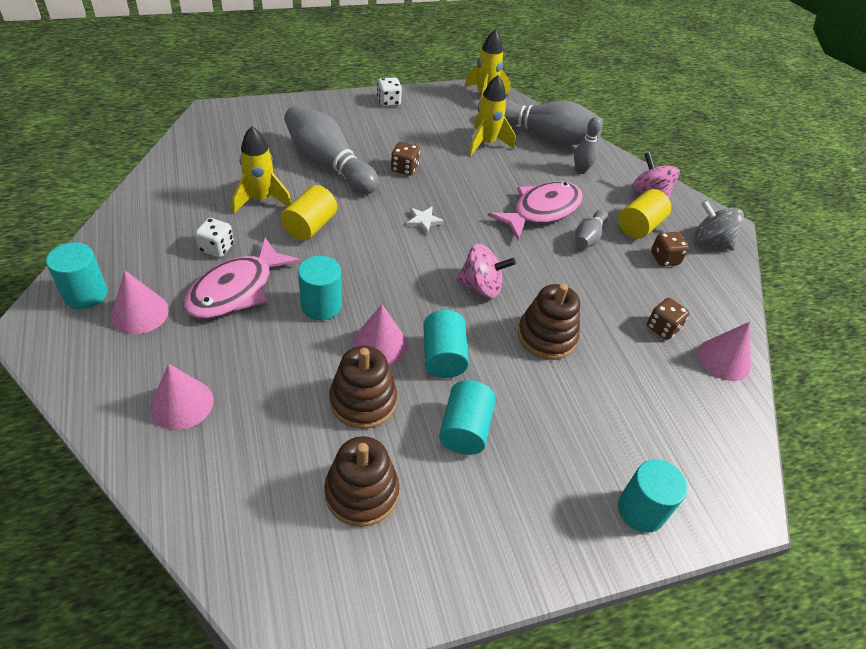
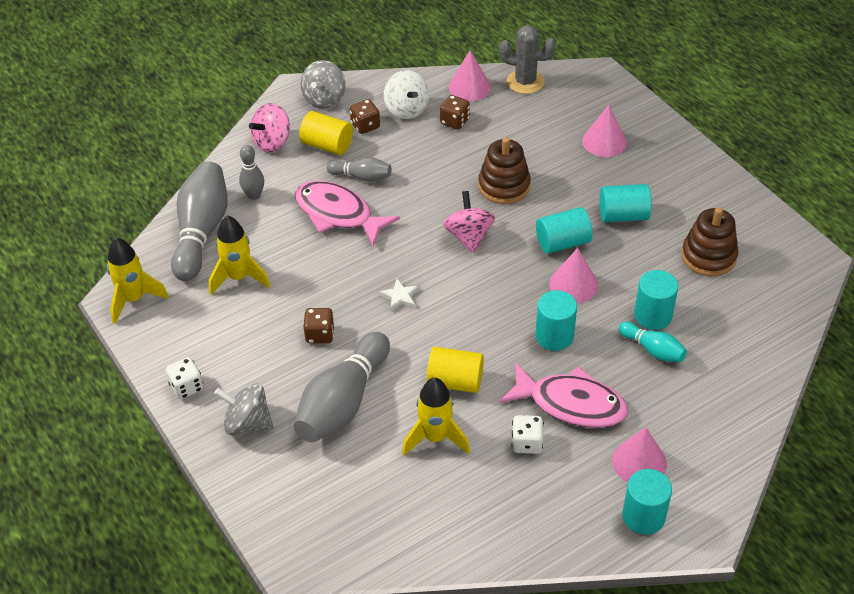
camera: 100 degrees left, 0 degrees up
(182, 404) = (707, 386): pink cone -> pink cone (604, 142)
(258, 376) = (652, 349): none -> turquoise bowling pin
(339, 119) = (247, 423): none -> grey spinning top
(363, 401) = (634, 278): brown stacking toy -> none
(641, 510) = (631, 120): turquoise cylinder -> turquoise cylinder (653, 315)
(688, 295) = (406, 109): none -> white spinning top
(731, 417) = (525, 82): none -> grey cactus

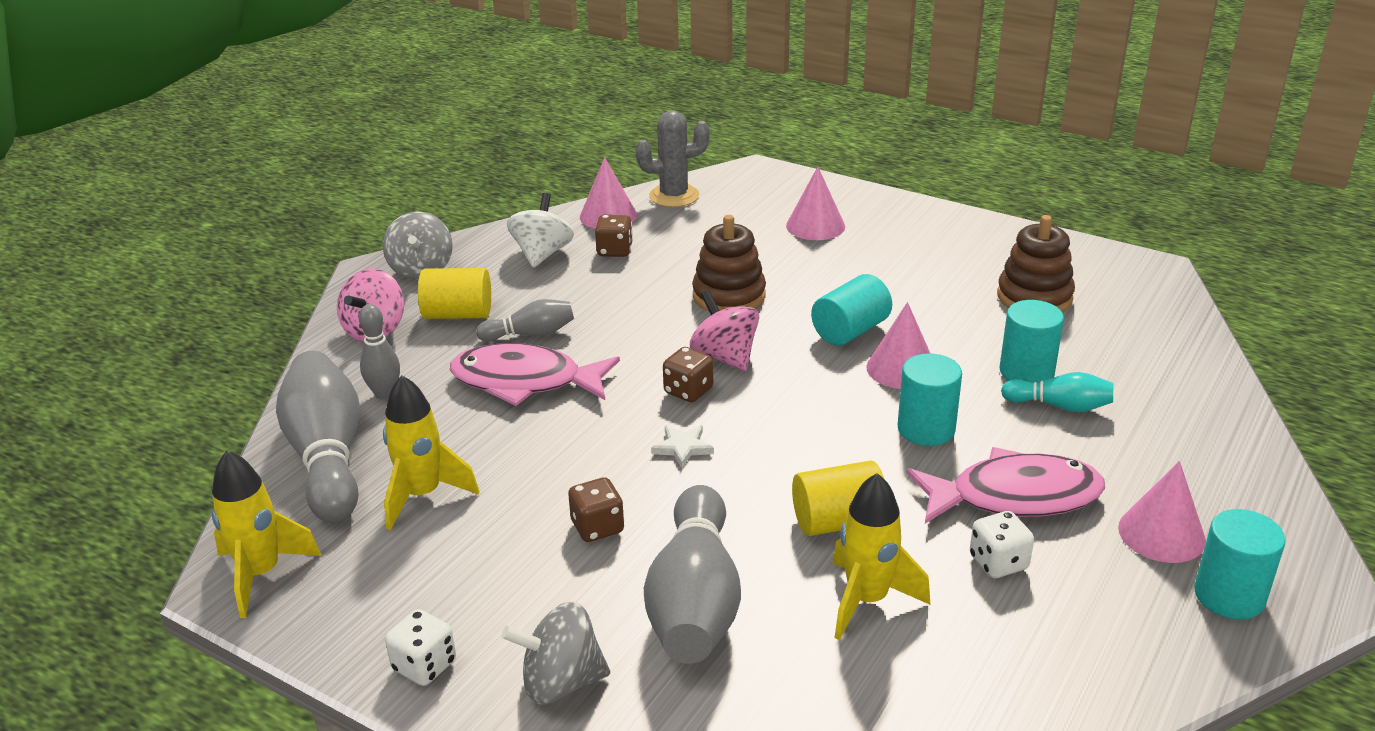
camera: 25 degrees left, 15 degrees down
(365, 126) = (497, 282): brown dice -> brown dice (688, 391)
(406, 109) = (542, 254): white spinning top -> white spinning top turned 120 degrees counterclockwise
(623, 215) = (899, 286): turquoise cylinder -> none

